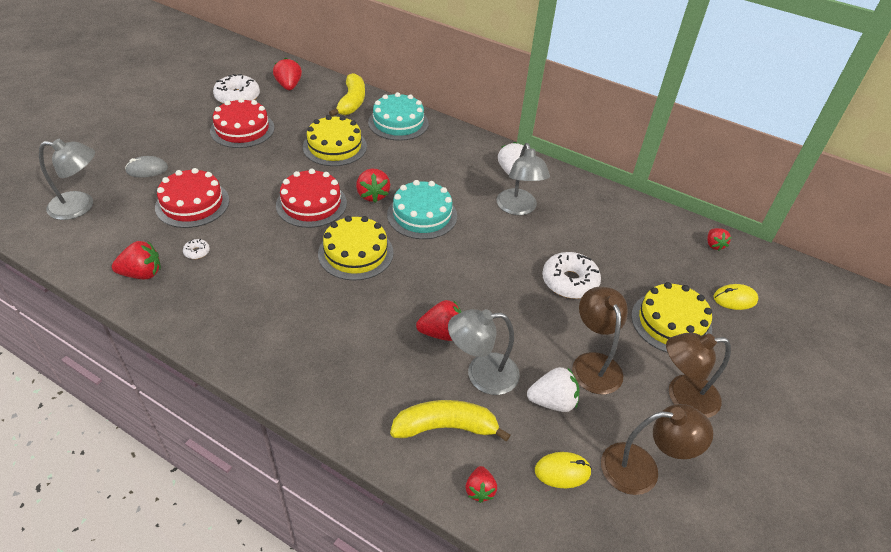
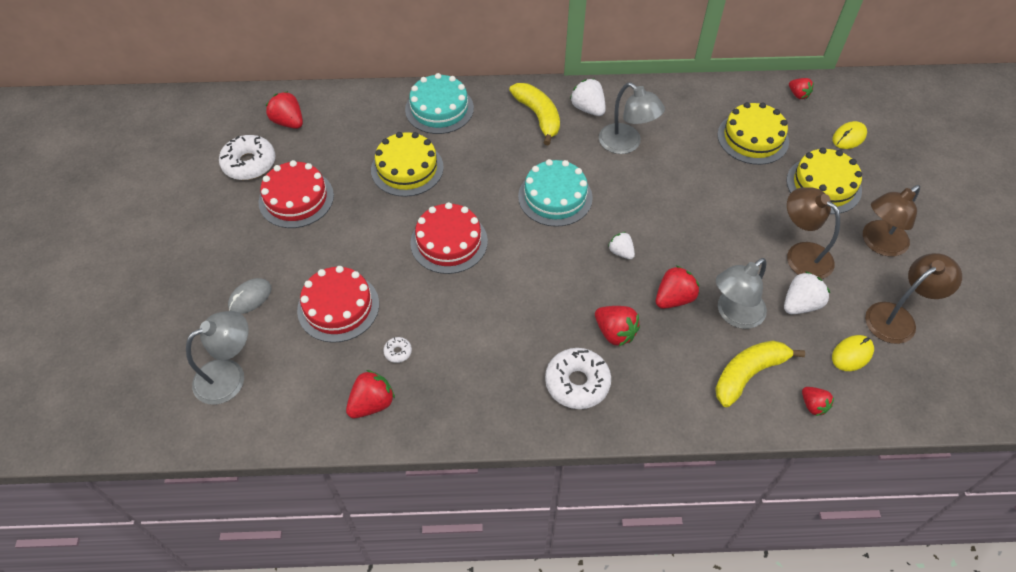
camera: 30 degrees left, 10 degrees up
(352, 102) = (372, 108): yellow banana -> yellow banana (538, 116)
(355, 253) = (536, 267): yellow cake -> yellow cake (752, 138)
(373, 195) = (493, 201): red strawberry -> red strawberry (615, 333)
(433, 277) = (621, 252): none -> white strawberry
(569, 282) = (725, 192): white donut -> white donut (577, 383)

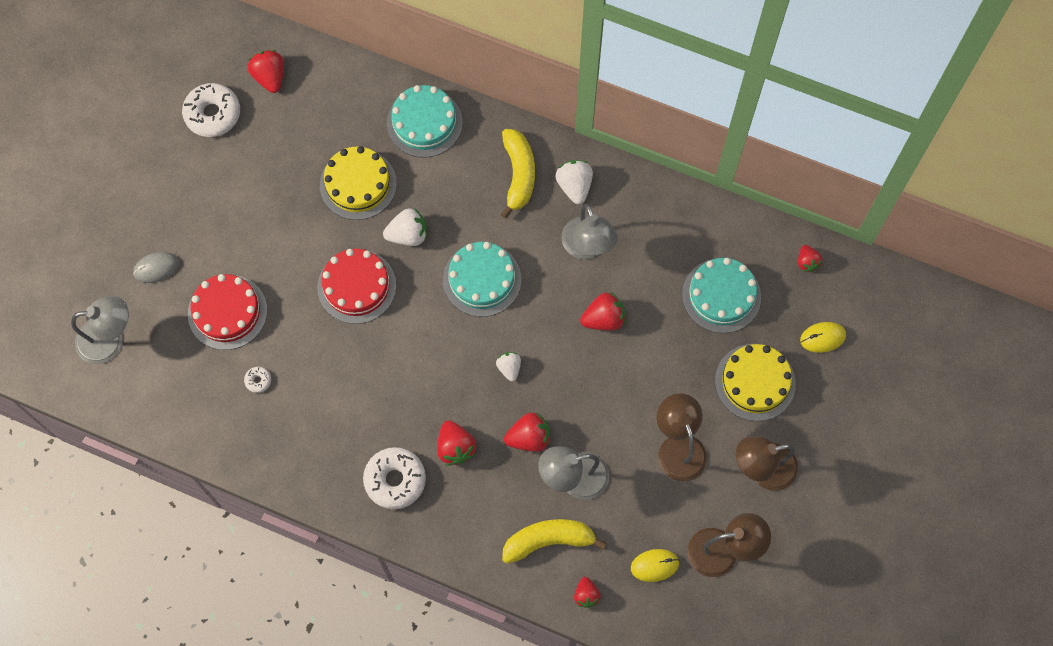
camera: 25 degrees right, 15 degrees up
(296, 198) = (239, 175): red cake -> none
(372, 403) = (214, 420): red strawberry -> red strawberry (603, 319)
(752, 138) = (721, 295): yellow cake -> turquoise cake
(800, 304) = (642, 497): white strawberry -> white strawberry (408, 235)

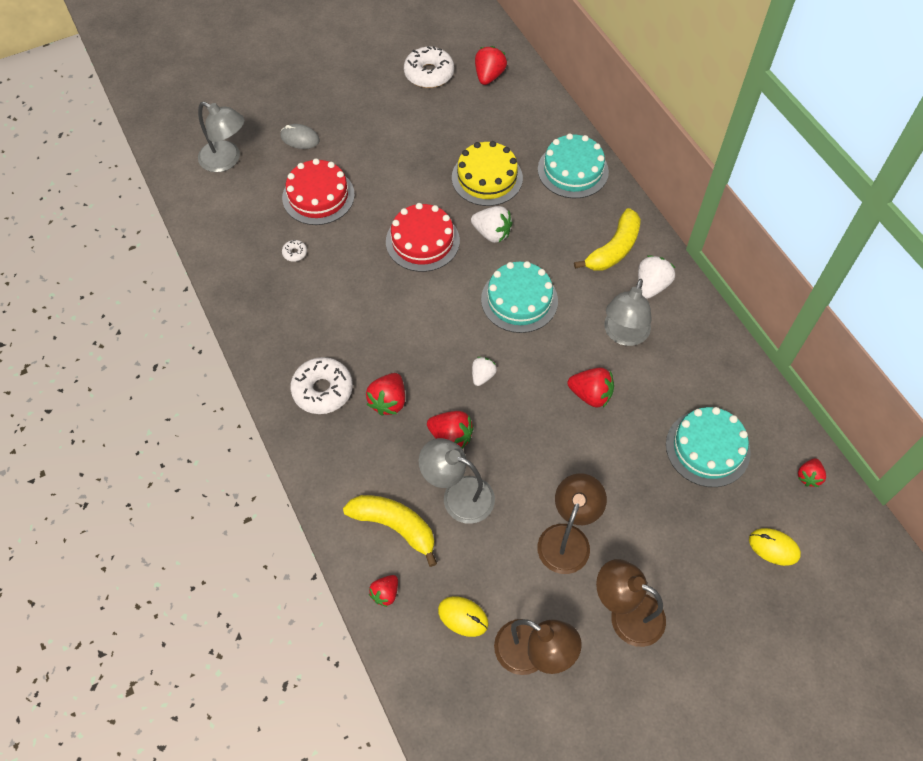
camera: 40 degrees right, 10 degrees down
(755, 382) = (680, 537): yellow cake -> none

